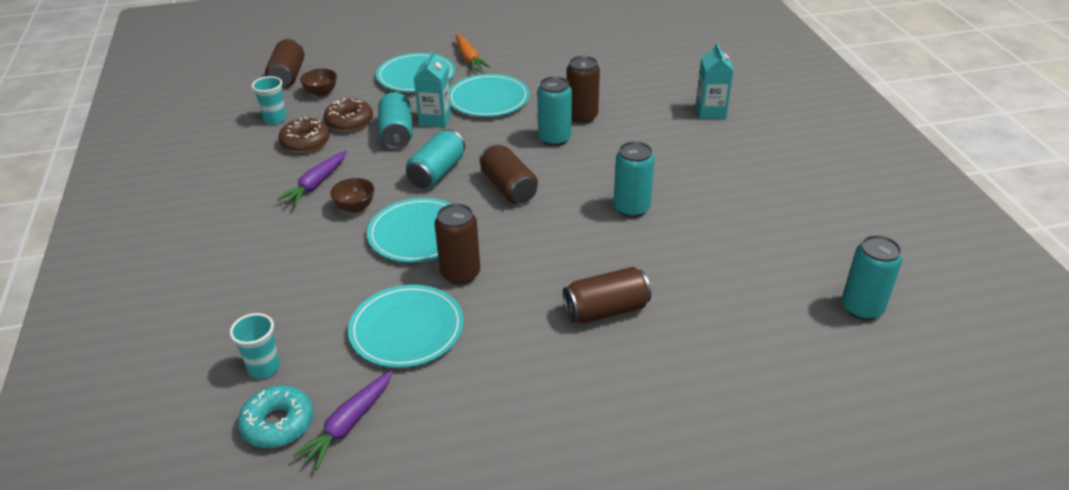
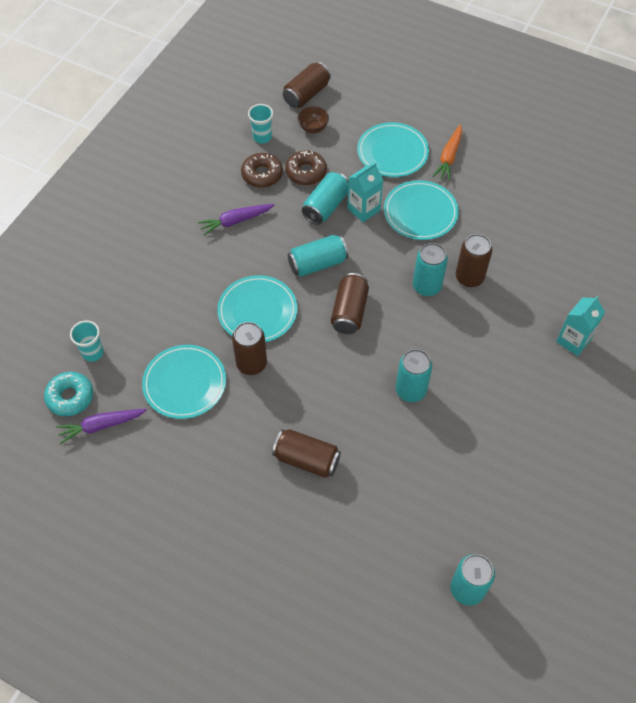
camera: 40 degrees right, 20 degrees up
(355, 207) = (241, 260): brown bowl -> none

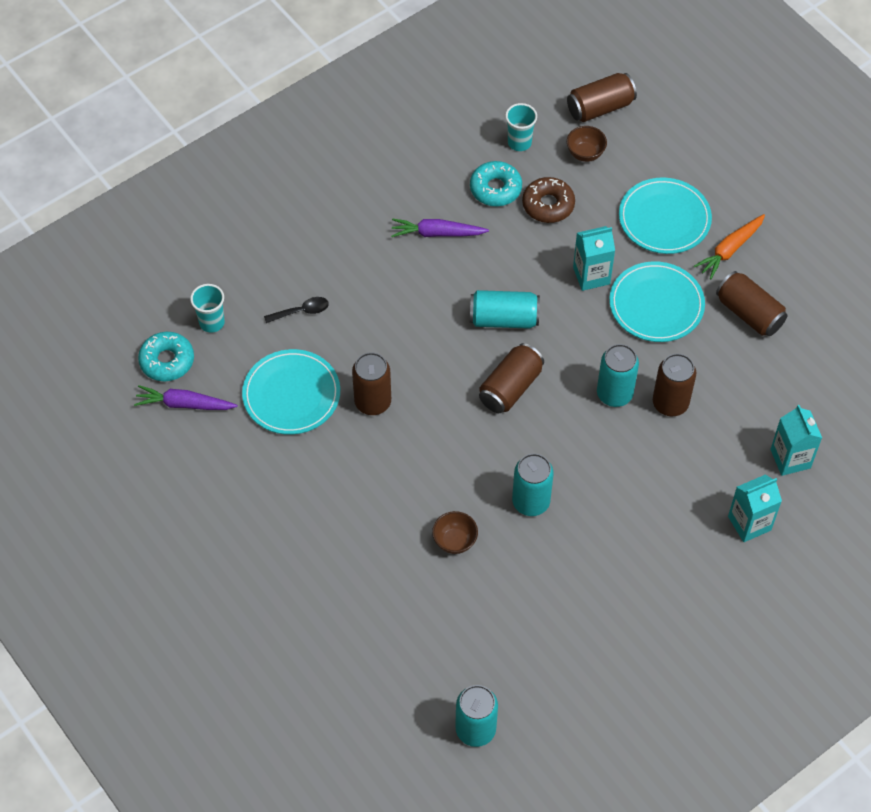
camera: 25 degrees right, 0 degrees up
(161, 317) = (301, 311): none -> black spoon
(257, 311) = (409, 347): turquoise plate -> none
(262, 174) = (495, 189): brown donut -> turquoise donut
(307, 459) = (379, 528): brown can -> brown can (749, 313)
(326, 206) = (549, 255): turquoise can -> none
(370, 445) = (455, 541): none -> brown bowl
(573, 283) = (790, 458): none -> turquoise carton

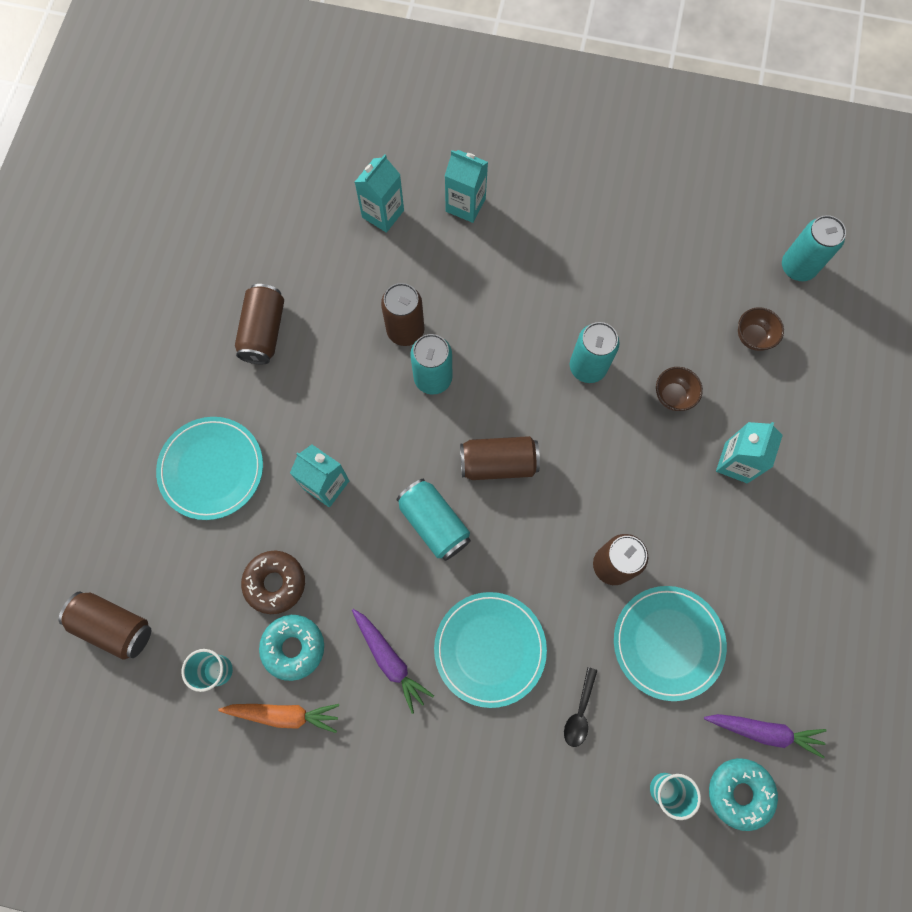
camera: 130 degrees left, 15 degrees up
(185, 404) = (763, 731): purple carrot -> purple carrot turned 45 degrees counterclockwise
(301, 311) = (580, 712): black spoon -> black spoon turned 105 degrees counterclockwise
(366, 540) = (736, 462): none -> turquoise carton
(585, 154) = (185, 596): brown bowl -> brown bowl (753, 337)
(656, 304) = (314, 409): turquoise plate -> turquoise plate (490, 649)
(730, 250) = (205, 391): orange carrot -> orange carrot (283, 714)

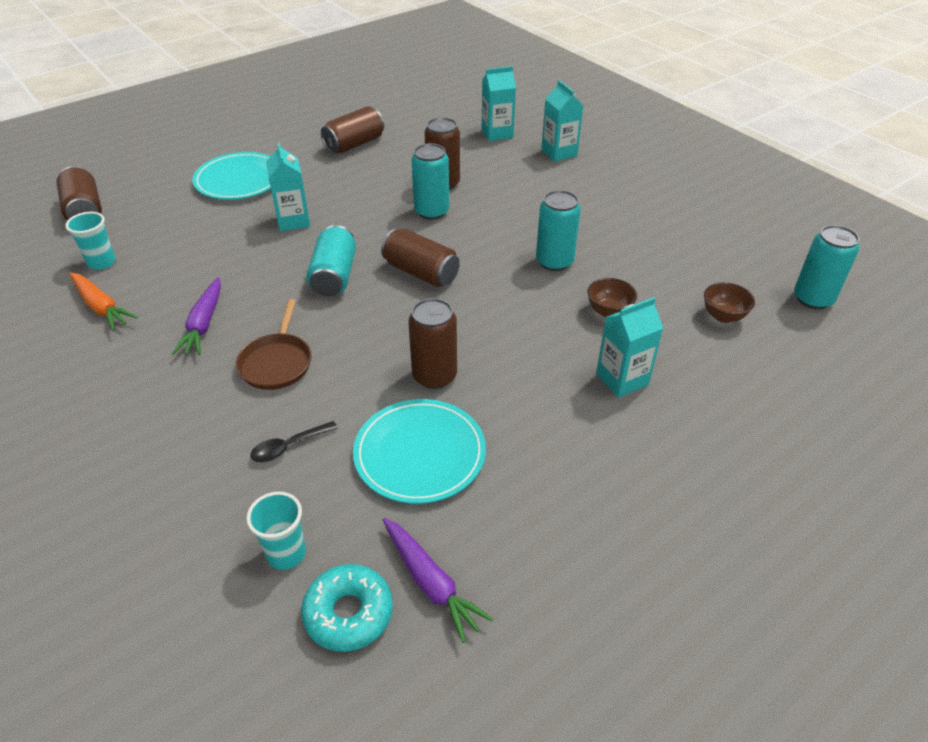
camera: 40 degrees right, 30 degrees down
(275, 583) = (195, 245): brown donut -> none
(293, 647) = (158, 280): turquoise donut -> none
(490, 649) = (277, 363): turquoise plate -> brown pan

